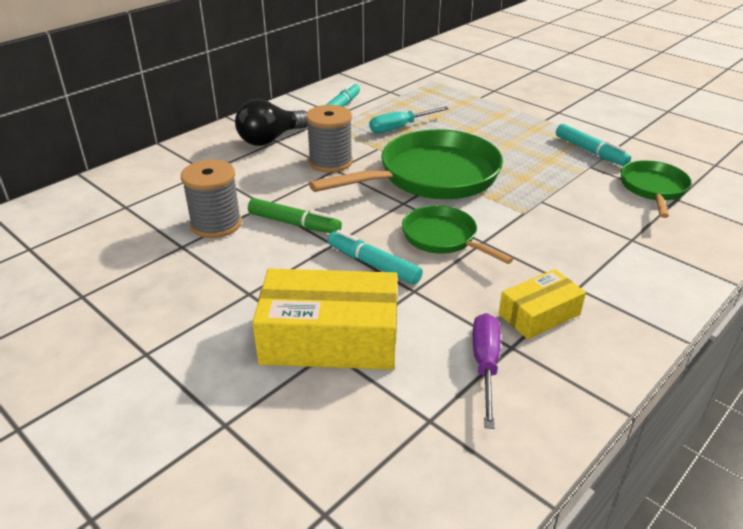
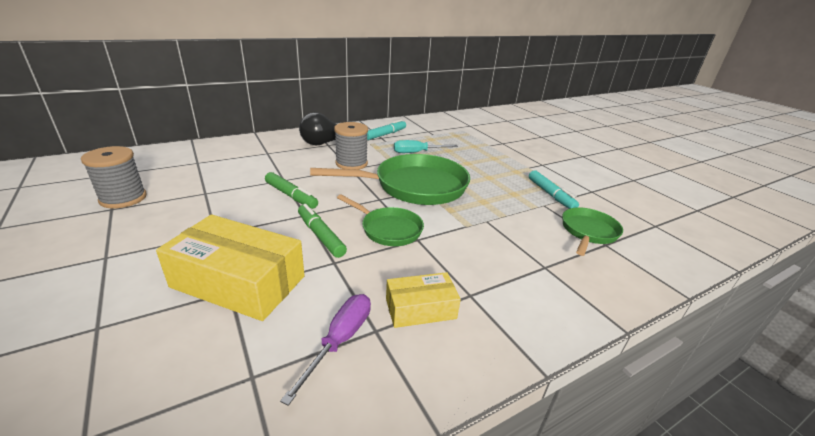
camera: 15 degrees right, 5 degrees down
(216, 224) = (240, 184): grey spool -> grey spool (123, 198)
(373, 264) = (320, 235): turquoise marker -> green marker
(443, 238) = (388, 229): green pan -> green pan turned 150 degrees clockwise

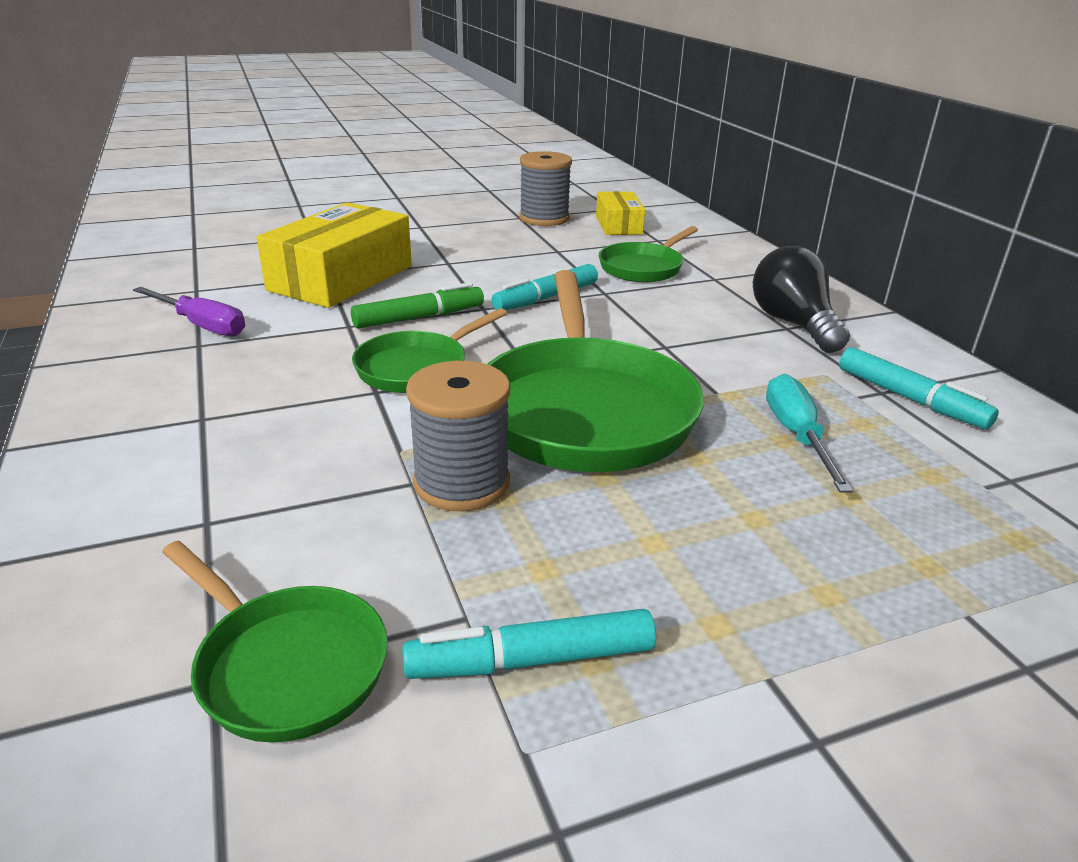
camera: 100 degrees right, 0 degrees up
(246, 168) = (643, 267): none -> green pan
(291, 196) = (546, 298): green marker -> turquoise marker
(351, 163) = (690, 347): grey spool -> grey spool (461, 483)
(420, 308) = (208, 375): yellow box -> yellow box (618, 225)

